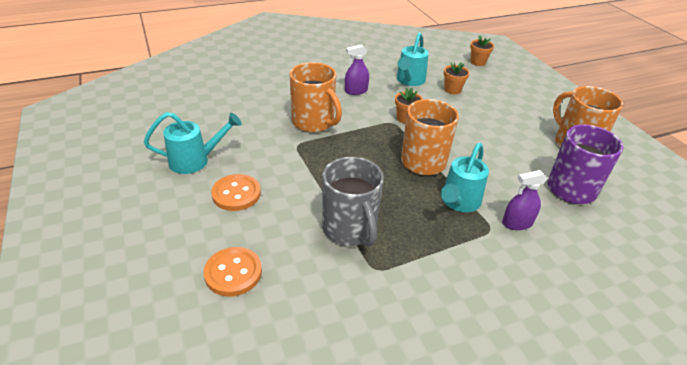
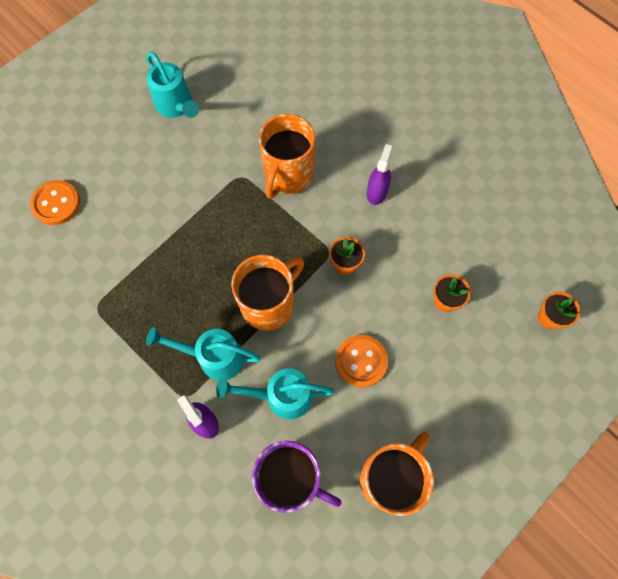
camera: 70 degrees right, 30 degrees up
(236, 194) = (145, 161): orange button -> orange button (361, 361)
(350, 229) = (136, 270): grey mug -> none
(356, 91) = (377, 192): purple spray bottle -> purple spray bottle turned 60 degrees clockwise
(409, 80) = (438, 243): turquoise watering can -> turquoise watering can (282, 396)

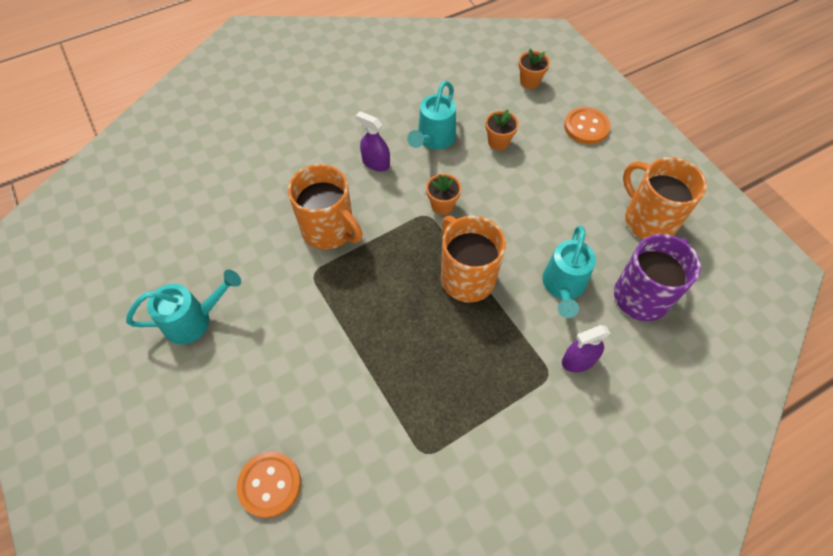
camera: 75 degrees left, 10 degrees down
(214, 357) = (512, 338): turquoise watering can -> turquoise watering can (434, 139)
(361, 361) = (541, 215): orange button -> orange button (586, 127)

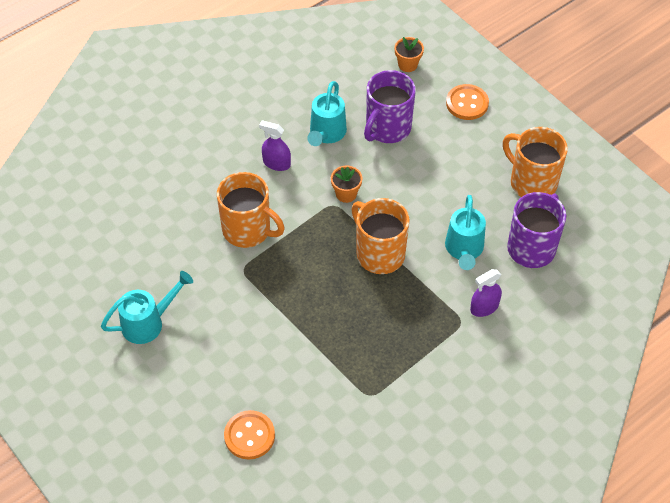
camera: 10 degrees left, 5 degrees down
(498, 142) = (387, 128): orange flower pot -> purple mug

